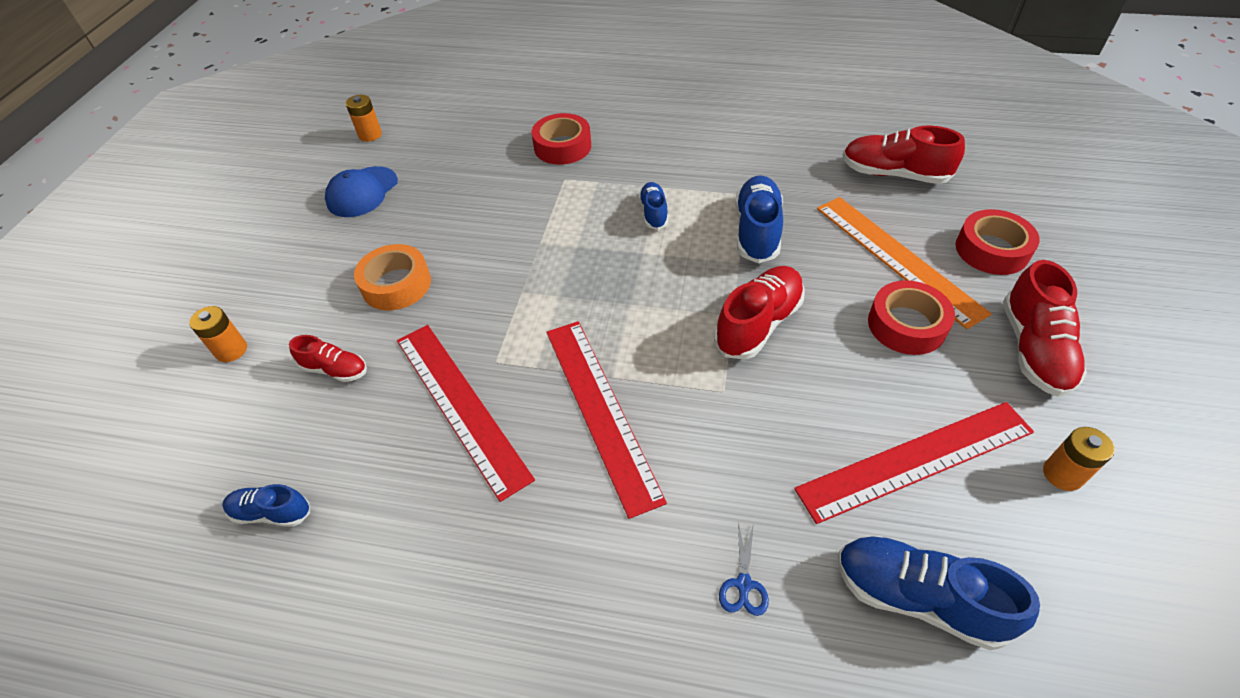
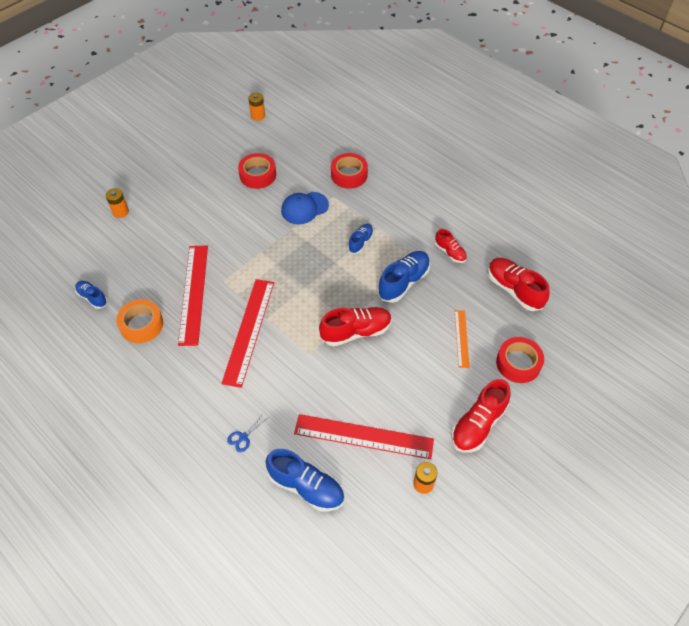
camera: 30 degrees right, 5 degrees up
(335, 369) = (155, 246): red shoe -> red shoe (450, 252)
(362, 192) = (230, 152): blue cap -> blue cap (304, 208)
(396, 284) = (209, 216): orange tape -> orange tape (141, 325)
(897, 258) = (461, 338): orange ruler -> orange ruler, size x0.53
(906, 325) = (427, 375): red tape -> red tape (258, 175)
(918, 598) = (306, 486): blue shoe -> blue shoe turned 150 degrees clockwise

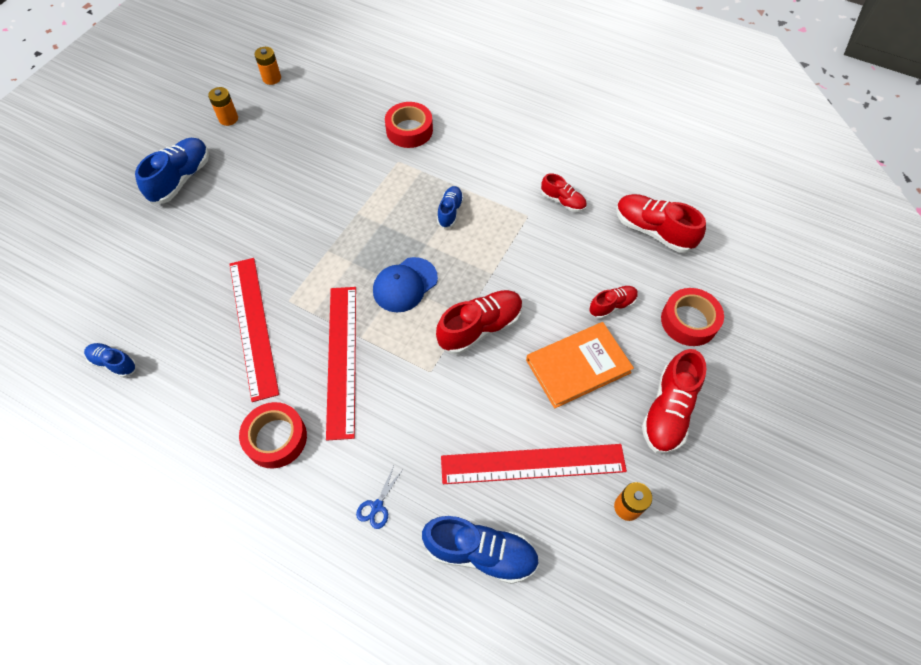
camera: 15 degrees left, 5 degrees up
(120, 212) = (122, 238): orange battery -> orange battery (228, 119)
(141, 325) = (193, 385): orange tape -> none
(258, 175) = (293, 153): red tape -> red tape (276, 438)
(304, 208) = (366, 183): blue cap -> blue cap (405, 285)
(403, 282) = (519, 251): blue shoe -> blue shoe (181, 179)
(420, 376) = (578, 366): none -> orange book
(461, 338) = (612, 306): orange ruler -> red shoe

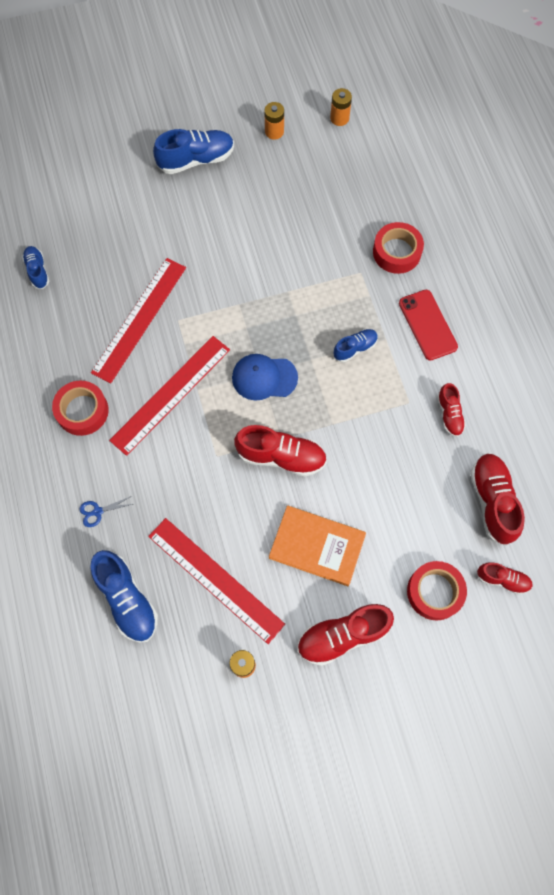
camera: 45 degrees right, 10 degrees up
(483, 158) = (427, 325): none -> red phone
(612, 306) = (391, 527): red shoe -> red shoe (502, 579)

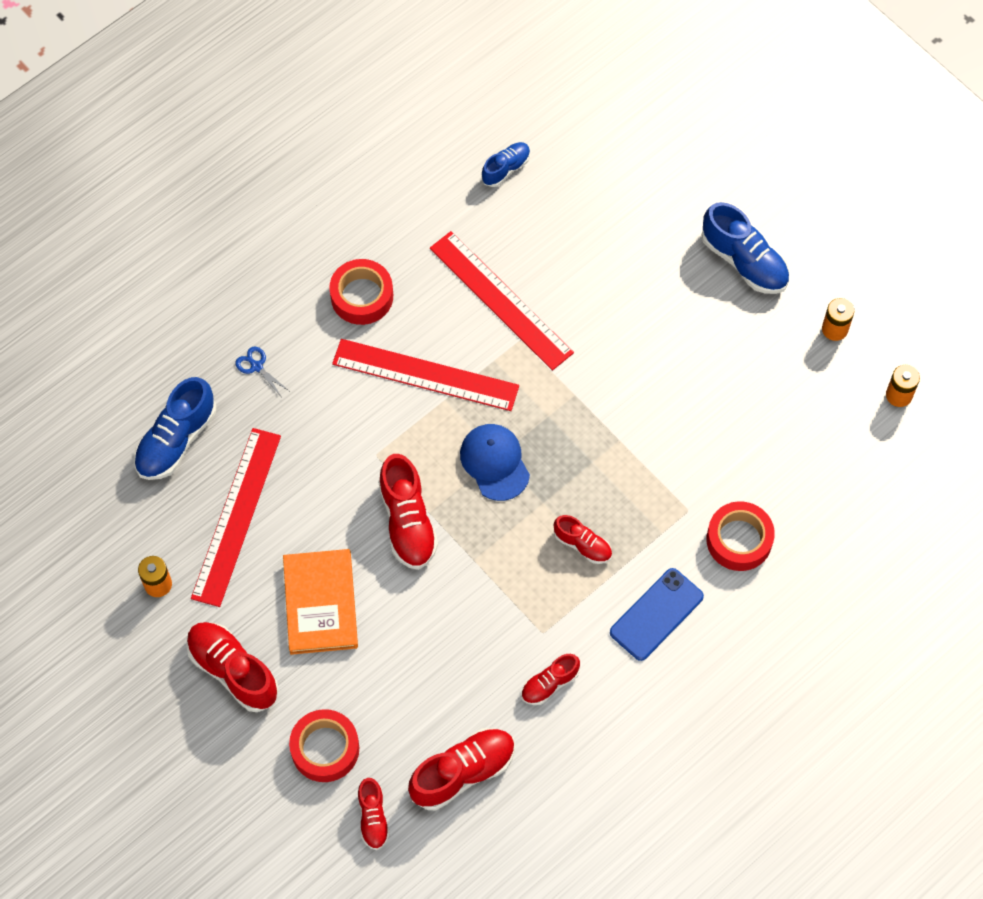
camera: 65 degrees right, 5 degrees down
(139, 319) = (500, 300): red ruler -> red ruler turned 45 degrees clockwise
(355, 348) = (582, 545): blue shoe -> red shoe
(427, 325) = (656, 614): red phone -> blue phone

